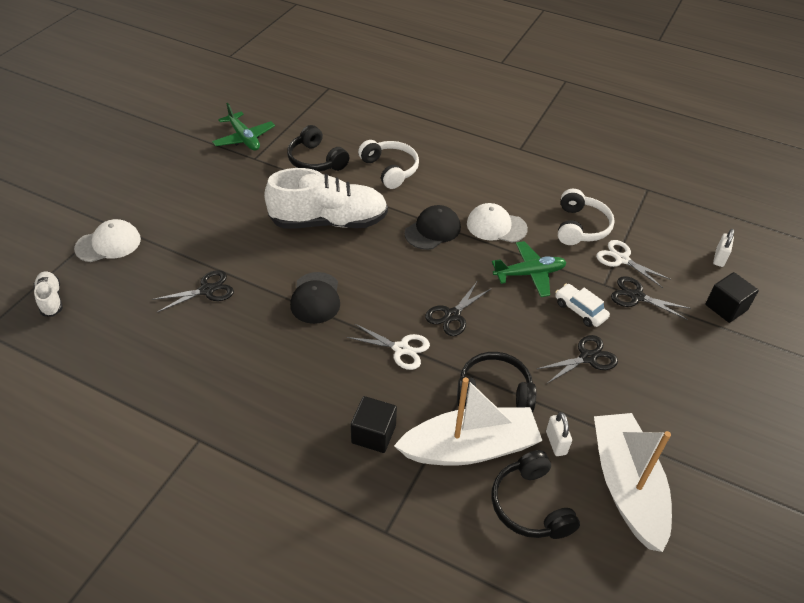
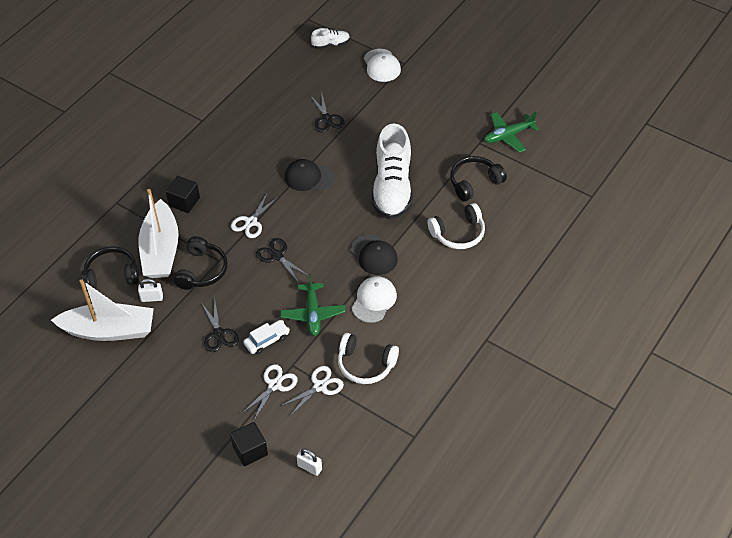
camera: 100 degrees right, 5 degrees up
(636, 296) = (274, 385): black scissors -> white scissors

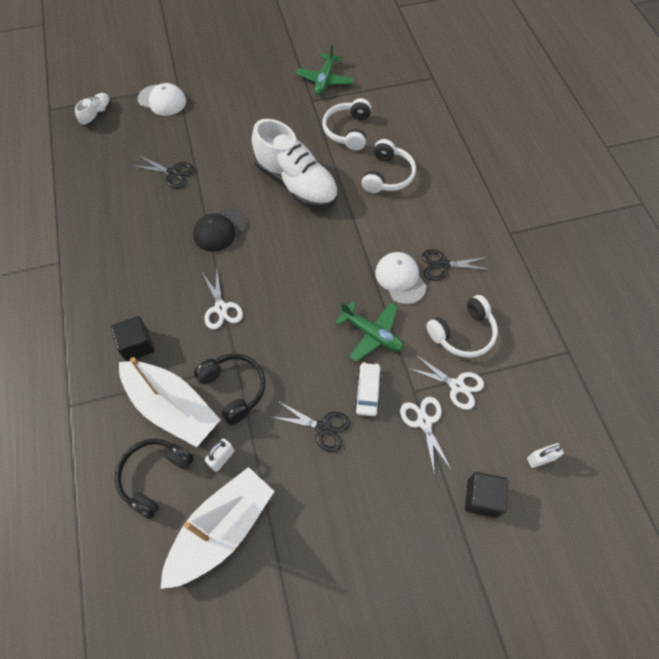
camera: 50 degrees left, 10 degrees up
(277, 256) = (281, 315): black scissors -> black scissors (443, 265)
(320, 386) = (457, 386): white scissors -> white scissors turned 120 degrees clockwise
(374, 255) = (352, 245): black cap -> none
(474, 183) = (348, 131): black headphones -> white headphones

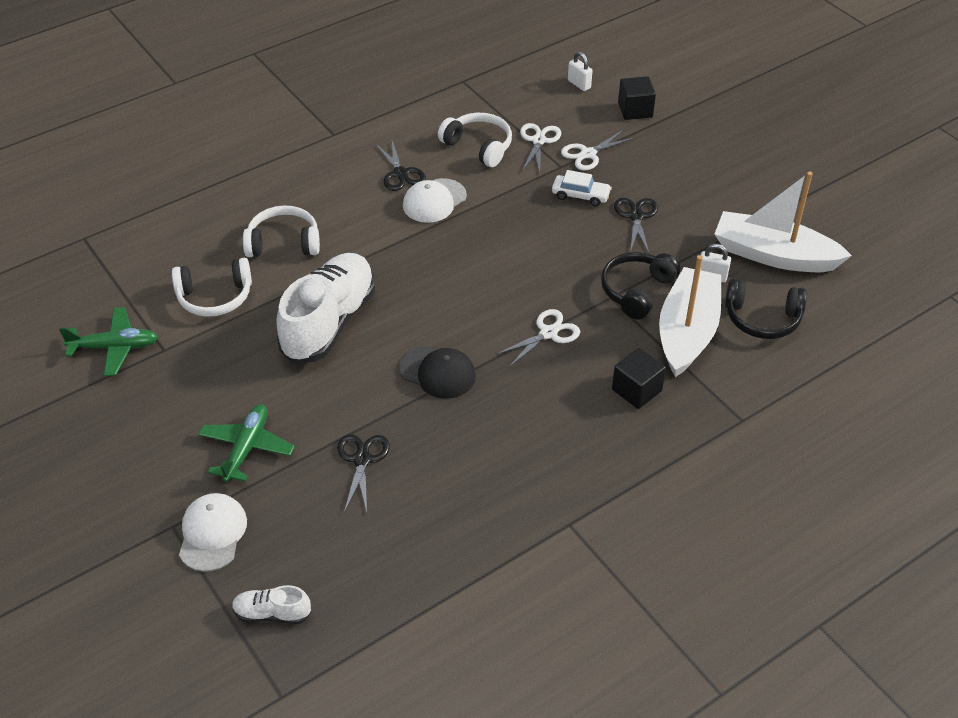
camera: 110 degrees left, 15 degrees down
(367, 392) = (580, 195): white car -> white car turned 150 degrees counterclockwise
(372, 334) = (514, 207): green plane -> green plane (246, 448)

